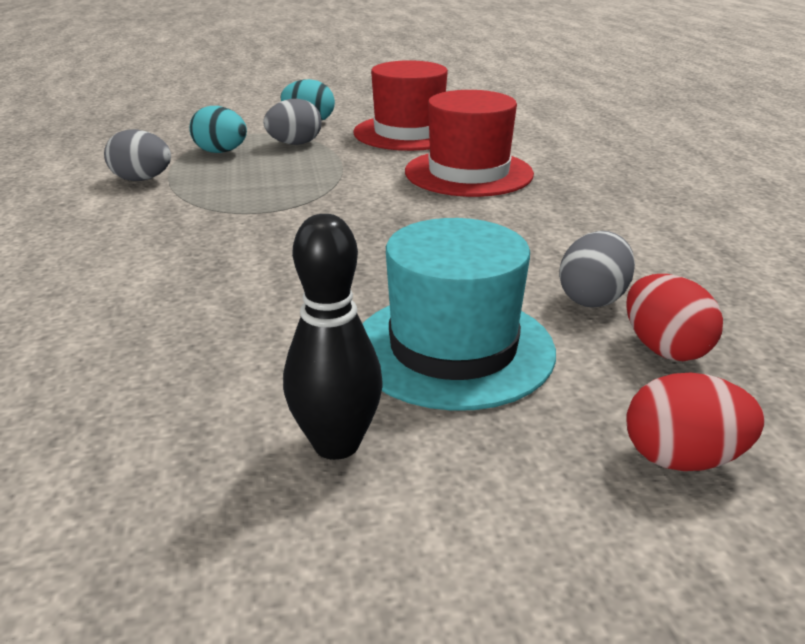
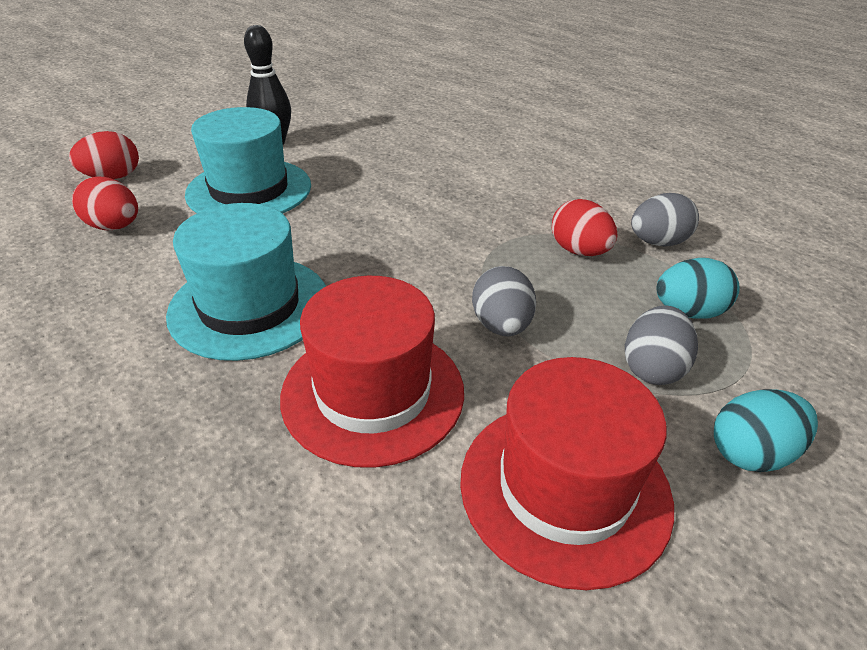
camera: 145 degrees right, 10 degrees up
(210, 191) = (579, 251): none -> red egg
(524, 230) = (249, 306): none -> turquoise hat
(593, 298) = (168, 249): grey egg -> grey egg (501, 325)

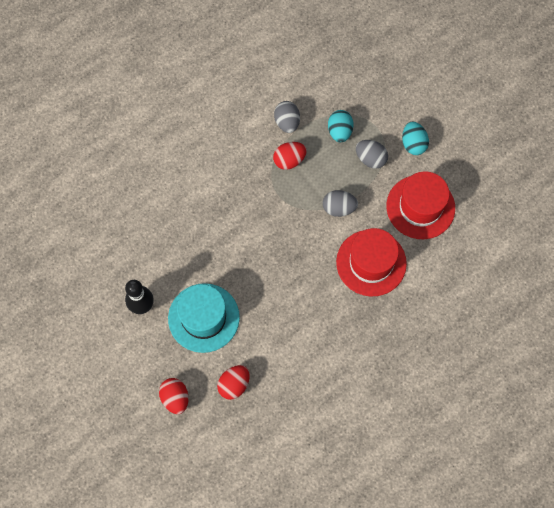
camera: 80 degrees left, 30 degrees up
(249, 306) = (312, 311): turquoise hat -> none

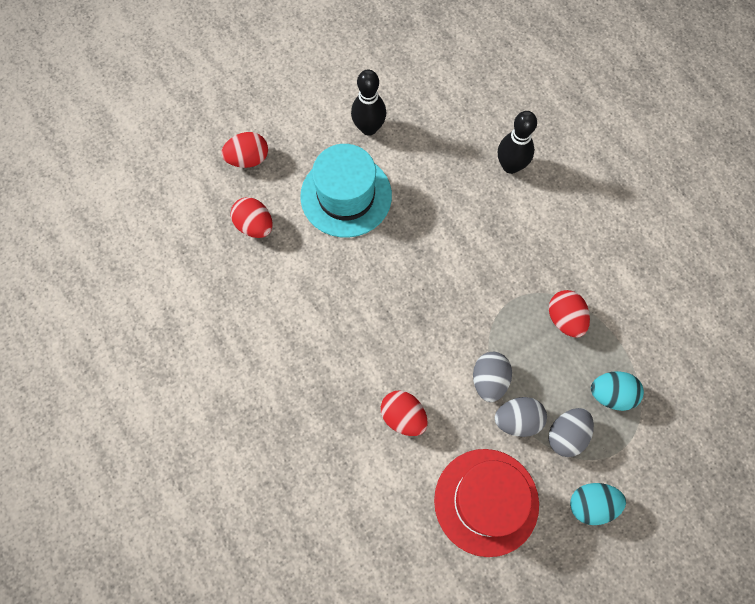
camera: 95 degrees right, 0 degrees up
(170, 199) = (510, 166): none -> black bowling pin
(287, 122) = (625, 321): grey egg -> grey egg (517, 420)
(371, 263) = (403, 417): red hat -> red egg

